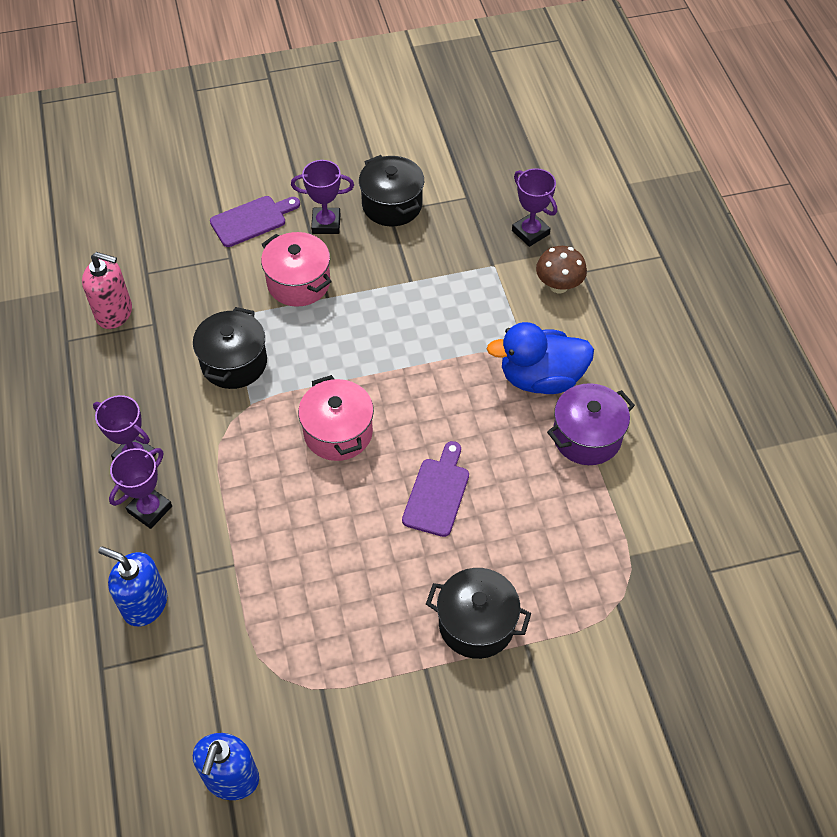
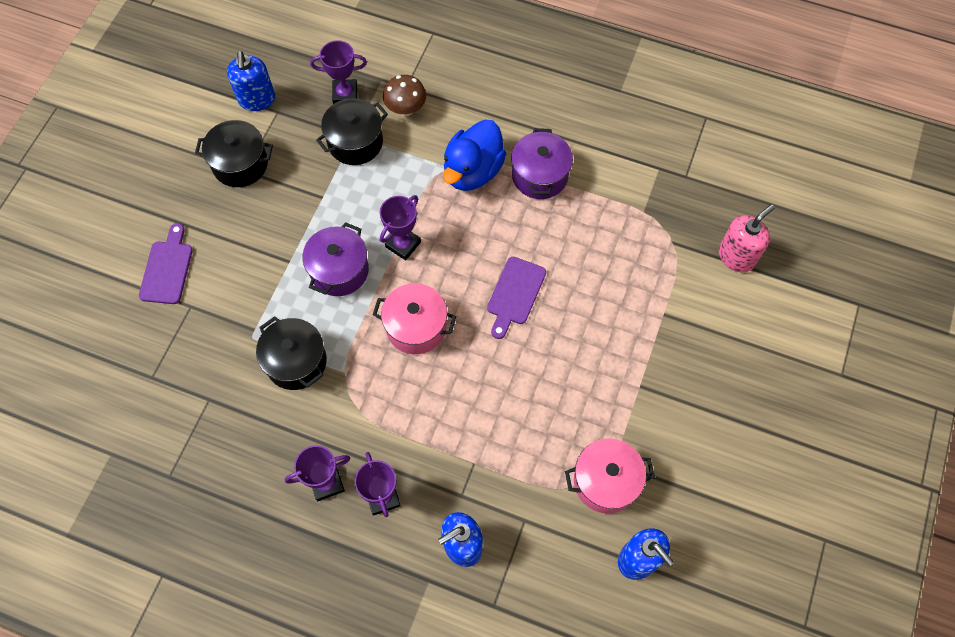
camera: 55 degrees left, 10 degrees up
(114, 313) = (172, 423): pink soap dispenser -> pink soap dispenser (736, 256)
(298, 283) = (258, 272): pink pot -> pink pot (605, 481)
(326, 224) = (218, 219): purple trophy -> purple trophy (403, 244)
(348, 339) = (339, 270): none -> purple pot
(437, 493) = (514, 294): purple cutting board -> purple cutting board turned 120 degrees counterclockwise
(465, 176) = (257, 100): none -> blue soap dispenser
(476, 624) = (629, 334): black pot -> black pot (355, 142)

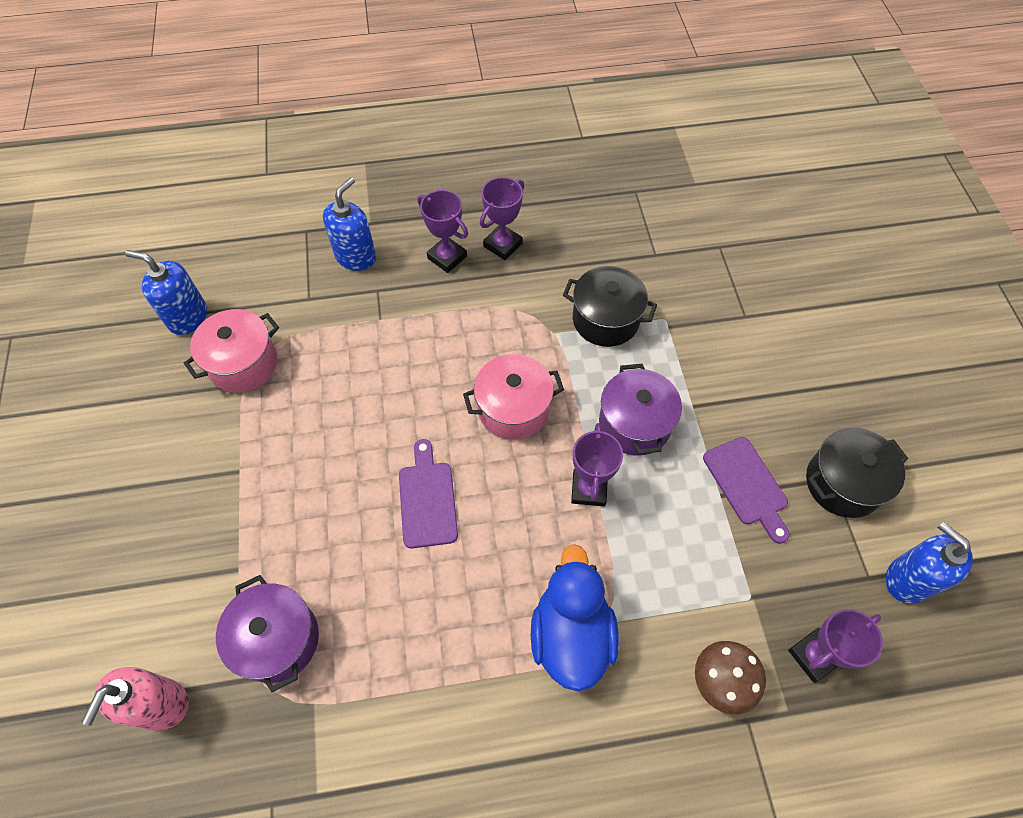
camera: 150 degrees right, 5 degrees down
(167, 269) = (800, 336): purple cutting board -> purple cutting board (747, 485)
(355, 142) = (742, 589): black pot -> none
(539, 176) = (480, 679): purple pot -> purple pot (277, 639)

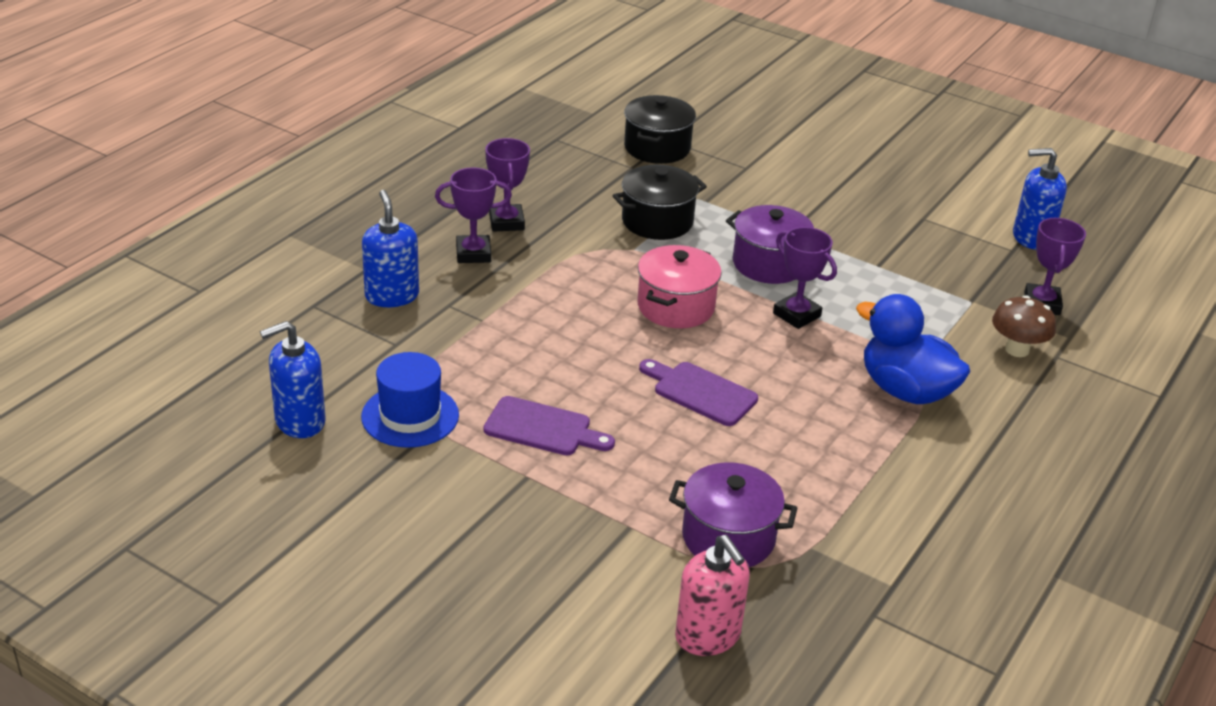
camera: 50 degrees left, 25 degrees down
(243, 363) = (410, 416): pink pot -> blue hat
(747, 485) = (884, 251): purple cutting board -> purple cutting board (543, 428)
(843, 483) = (932, 216): black pot -> black pot (657, 148)

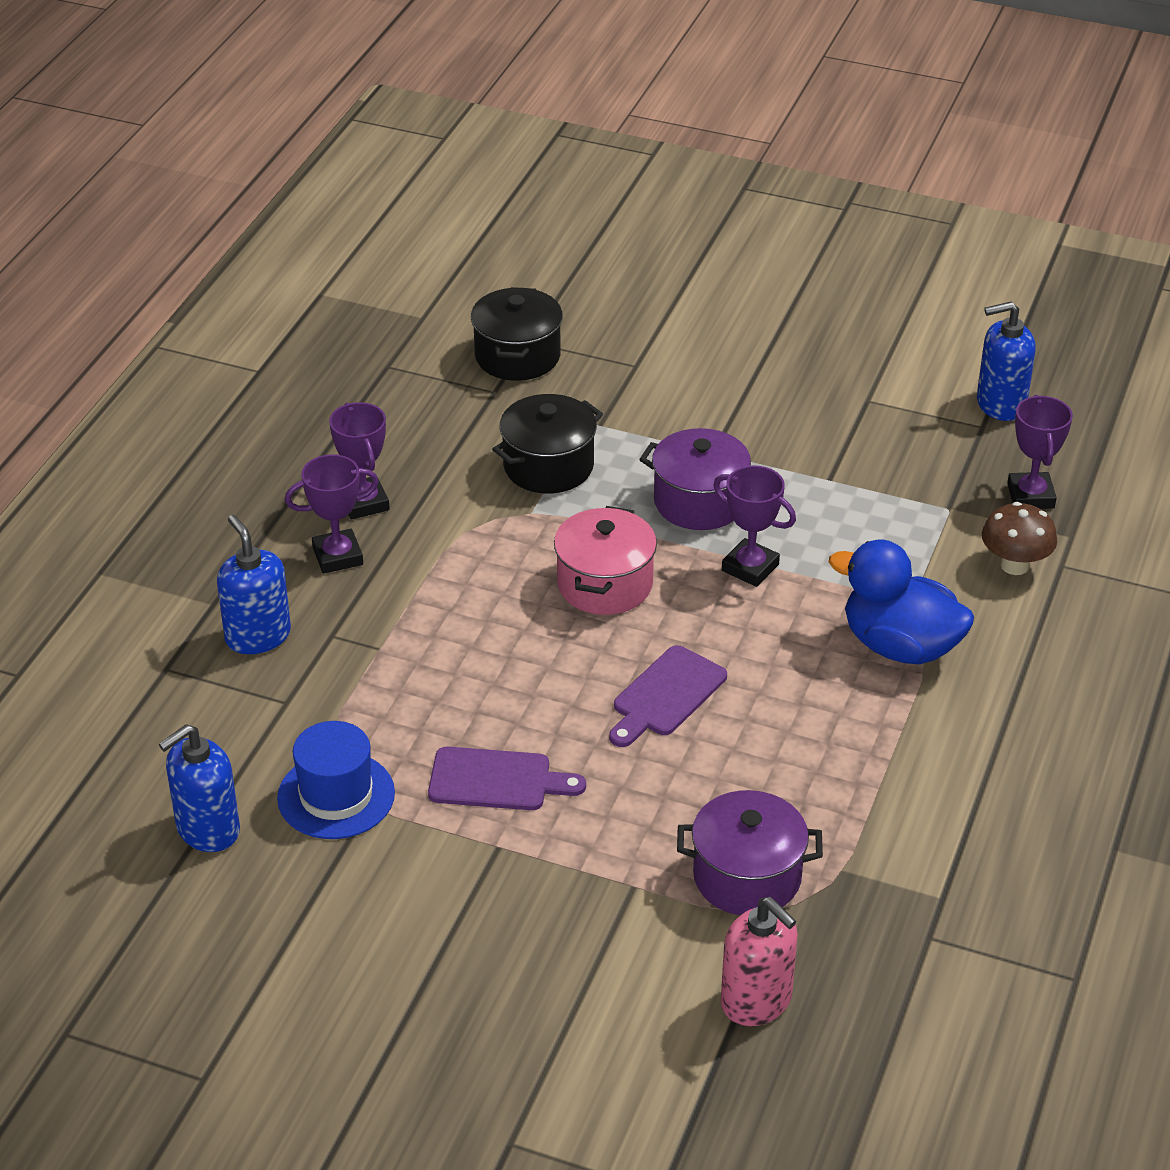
camera: 10 degrees left, 5 degrees up
(700, 392) = (666, 695): purple cutting board -> purple cutting board turned 75 degrees counterclockwise

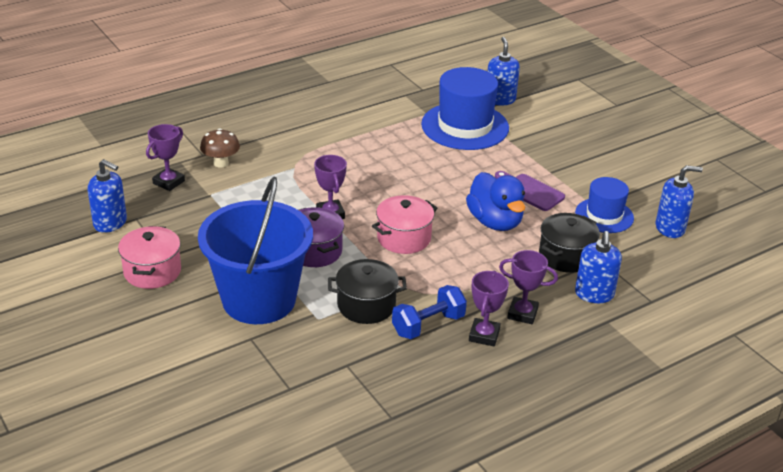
camera: 145 degrees left, 5 degrees down
(446, 481) = (428, 325): none -> blue dumbbell
(517, 356) = (308, 381): black pot -> black pot (566, 256)
(666, 695) = (428, 187): purple cutting board -> none
(684, 408) = (259, 300): none -> blue bucket
(747, 876) = (465, 126): purple pot -> blue hat
(756, 1001) = (500, 99): pink soap dispenser -> blue soap dispenser
(853, 376) = (152, 271): none -> pink pot
(900, 646) = (311, 160): blue duck -> blue duck (495, 222)

